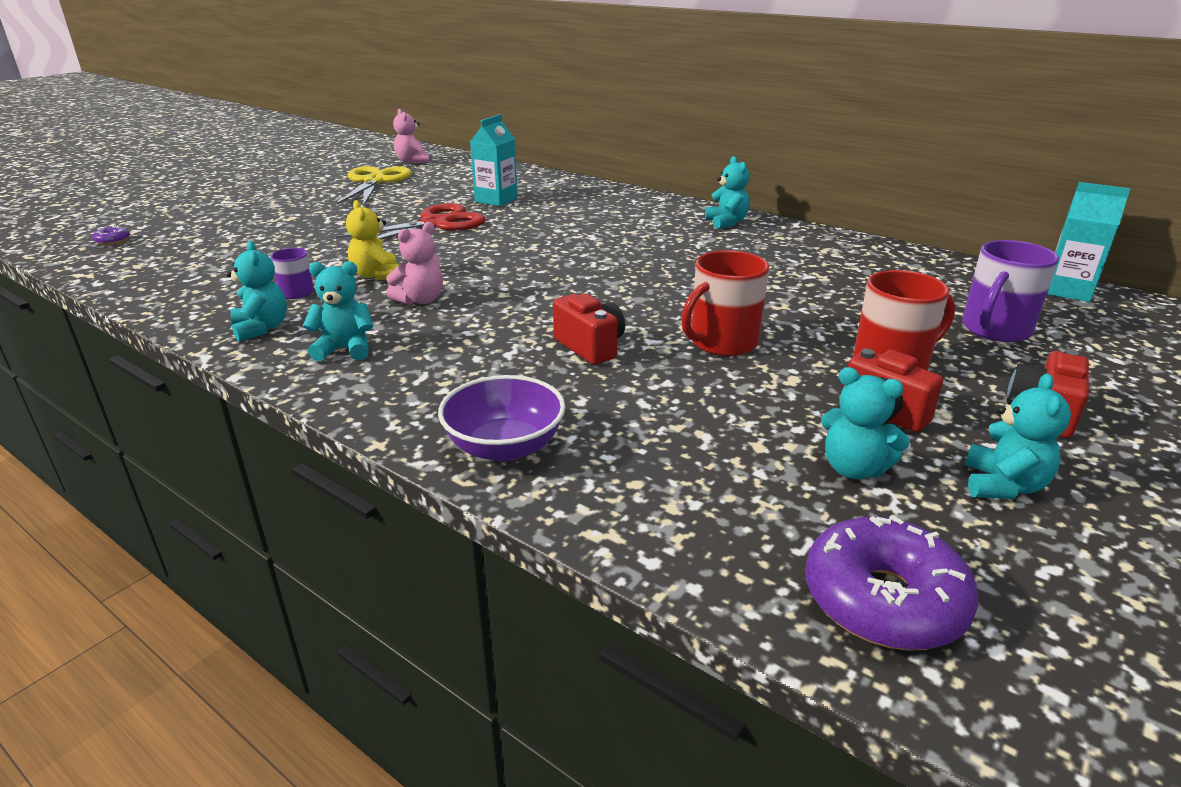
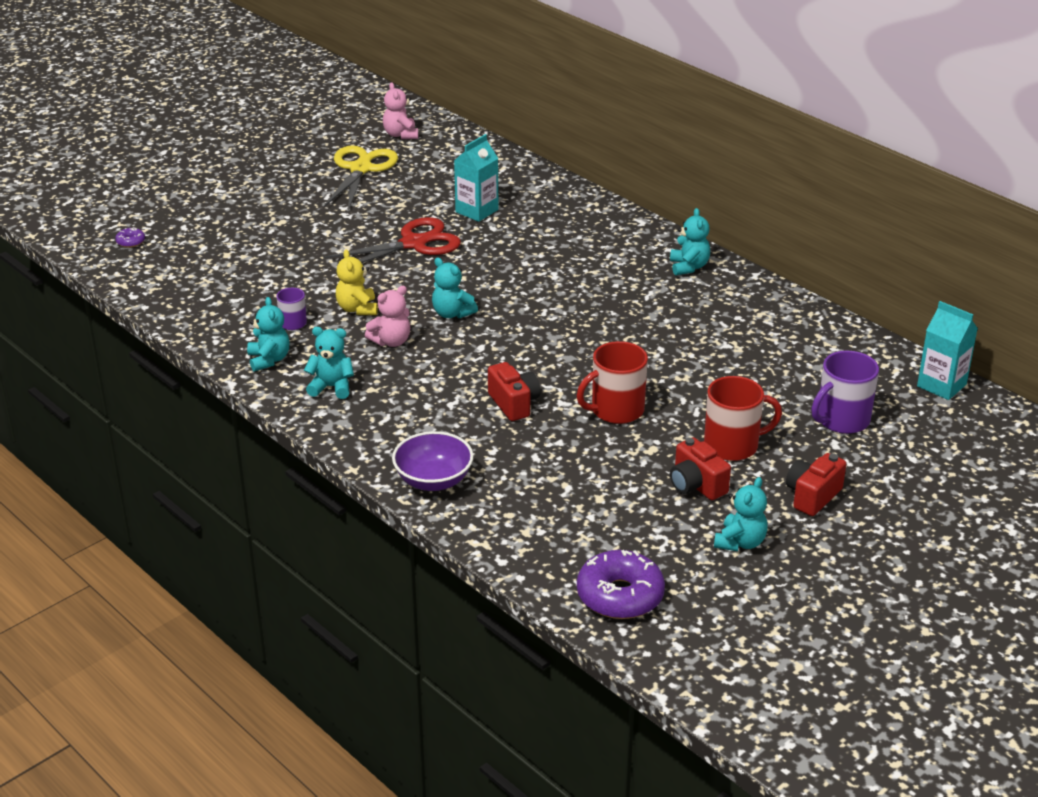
camera: 10 degrees right, 5 degrees up
(853, 468) = (652, 520): turquoise teddy bear -> turquoise teddy bear (452, 313)

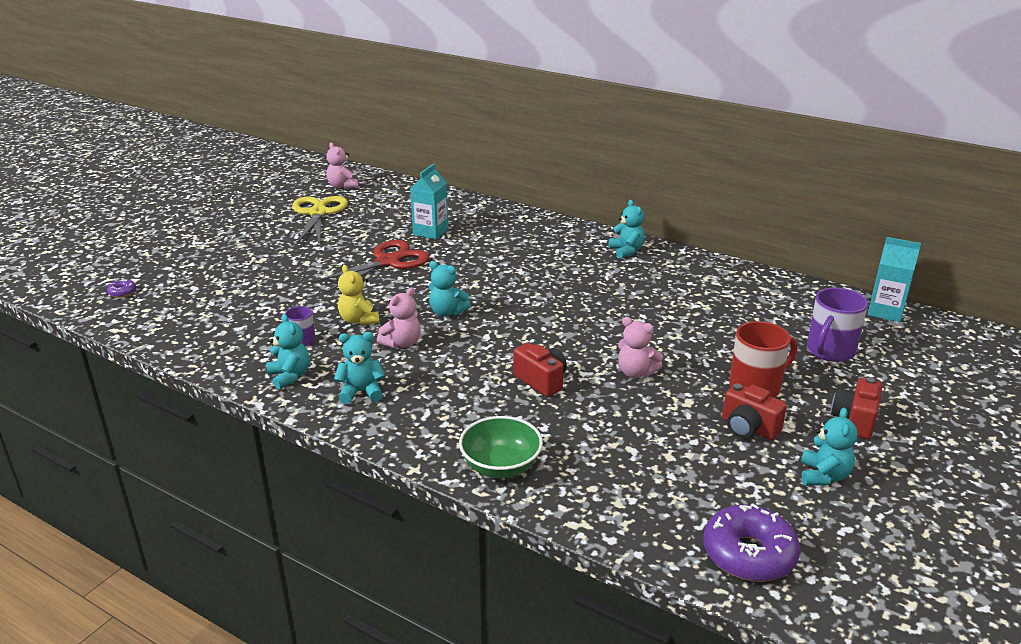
camera: 15 degrees left, 5 degrees down
(433, 480) = (501, 466): purple bowl -> green bowl
(616, 410) = (636, 372): red mug -> pink teddy bear

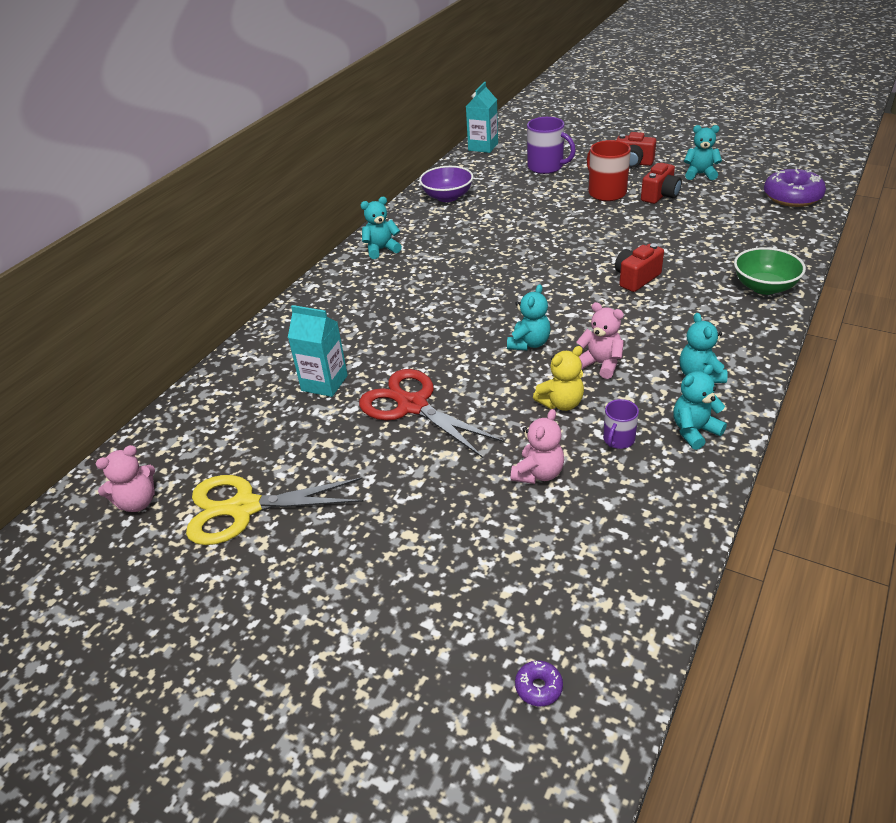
camera: 90 degrees left, 10 degrees up
(636, 372) = (605, 237): pink teddy bear -> pink teddy bear (538, 473)
(739, 285) = (447, 197): none -> purple bowl

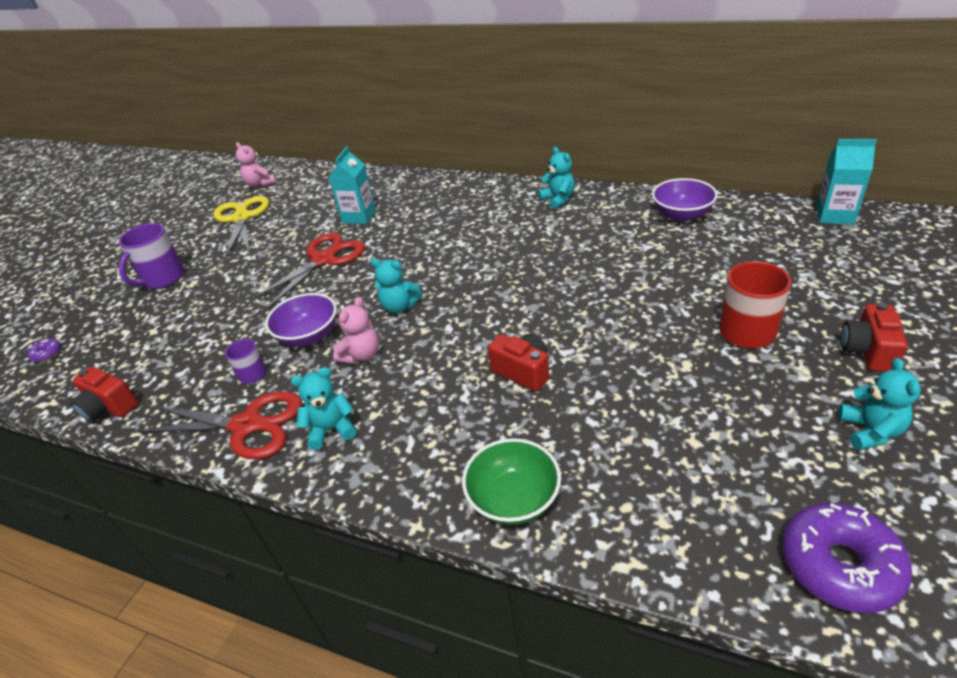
camera: 85 degrees right, 0 degrees up
(538, 473) = (227, 332): pink teddy bear -> none
(546, 167) = (802, 271): purple mug -> purple mug (163, 278)
(561, 403) = (309, 335): yellow teddy bear -> purple bowl
(660, 195) = (763, 385): red camera -> red camera (109, 407)
(694, 431) = (247, 425): turquoise teddy bear -> red scissors

